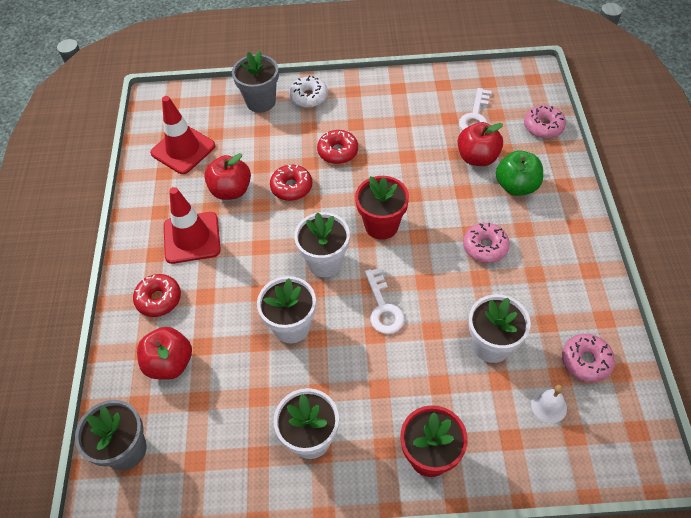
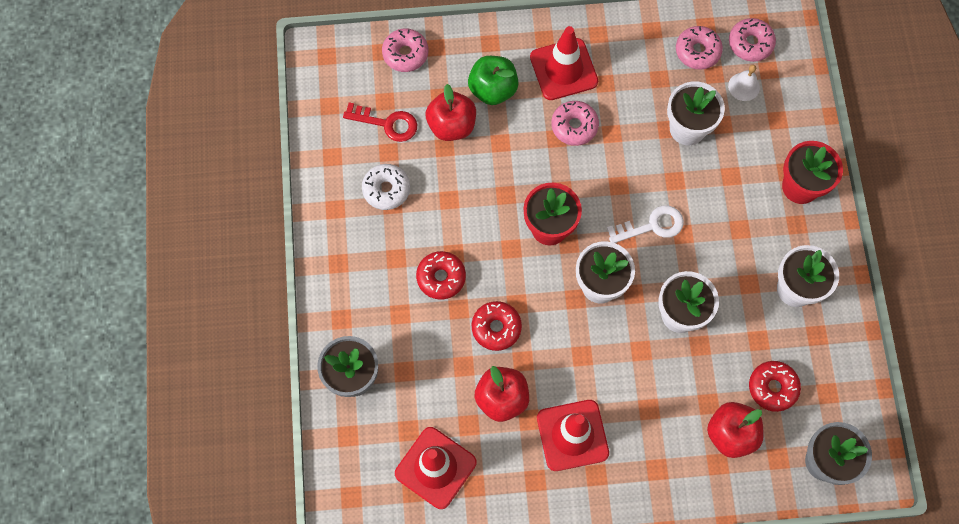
camera: 95 degrees left, 15 degrees up
(159, 299) = (656, 459): red donut -> red donut (772, 387)
(309, 97) = (347, 317): white donut -> white donut (386, 189)
(475, 116) = (387, 123): white key -> red key
(545, 240) = (563, 69): none -> red traffic cone
(605, 417) = (750, 43): none -> pink donut

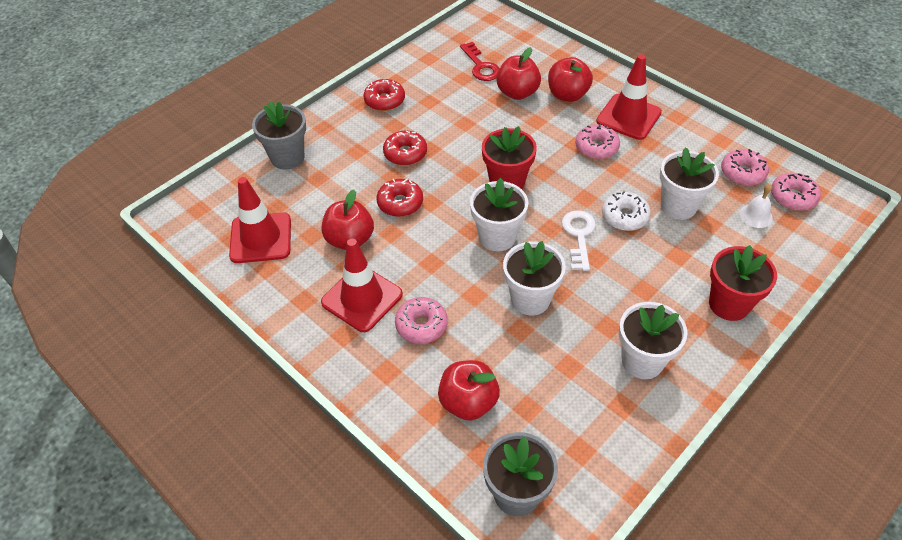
camera: 50 degrees right, 20 degrees down
(386, 189) = (436, 92): white donut -> white donut (624, 217)
(405, 54) = (537, 45): pink donut -> pink donut (421, 325)
(493, 89) = (567, 95): green apple -> red apple
(652, 226) = (579, 236): white key -> white key turned 120 degrees counterclockwise
(772, 387) = (540, 404): red donut -> red donut (384, 100)

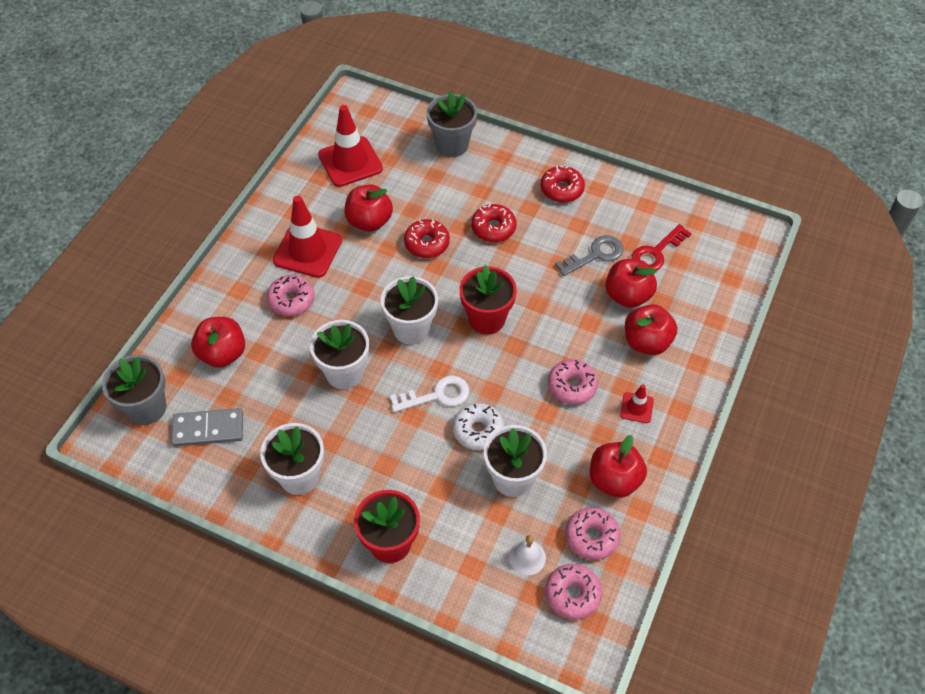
camera: 70 degrees right, 5 degrees up
(467, 99) = (595, 255): none -> grey key
(563, 434) = (208, 429): none -> grey domino
(628, 117) = (636, 408): red traffic cone -> red traffic cone, size x0.49
(693, 147) = (614, 480): none -> red apple

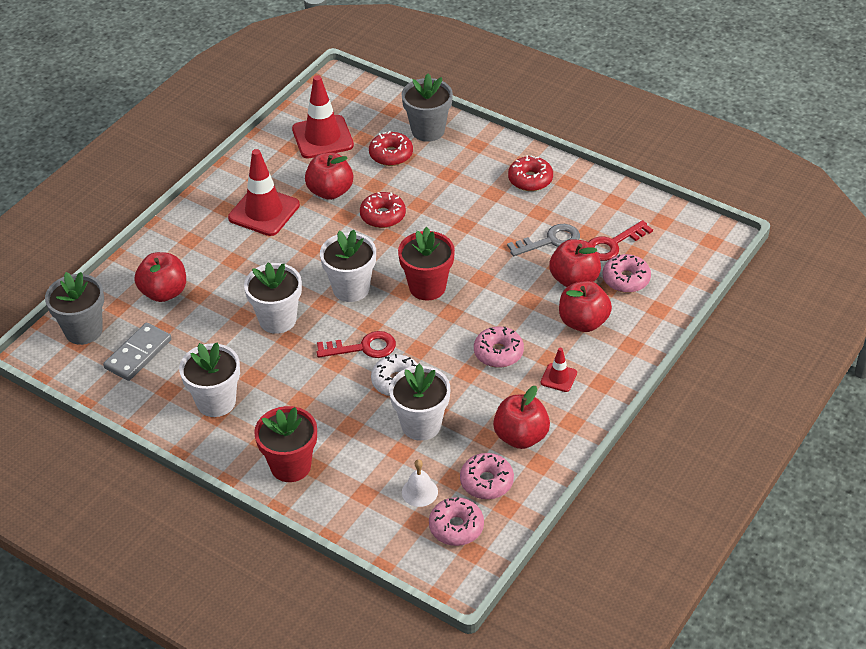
camera: 10 degrees right, 10 degrees down
(208, 429) = (138, 354): grey domino -> grey domino turned 60 degrees counterclockwise
(291, 300) = (239, 253): pink donut -> pink donut (626, 279)
(437, 395) = (363, 347): white key -> red key
(493, 228) = (452, 208): red donut -> red donut (391, 155)

